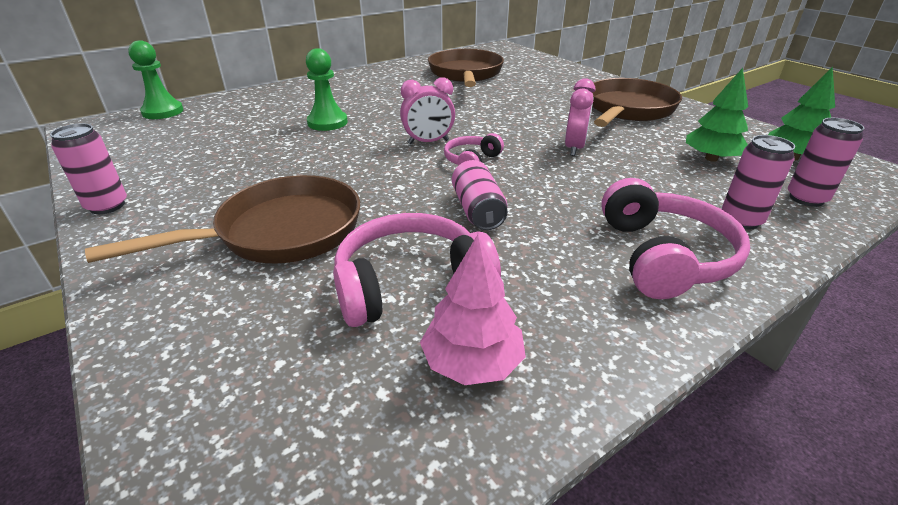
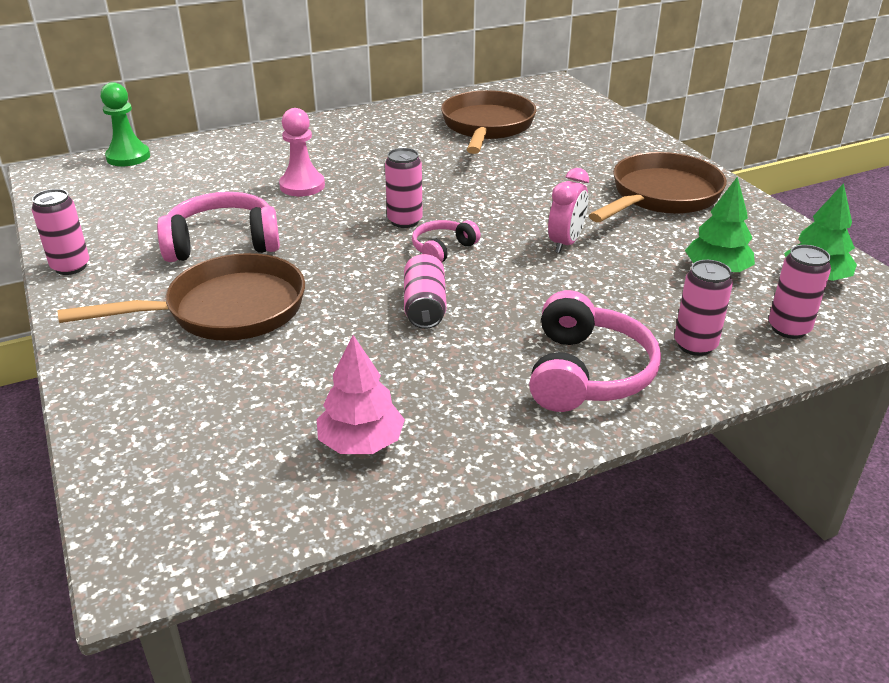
camera: 10 degrees right, 0 degrees up
(327, 122) = (302, 186): green pawn -> pink pawn
(410, 284) = (332, 372): pink headphones -> pink headphones (223, 243)
(428, 142) = (405, 221): pink clock -> pink can

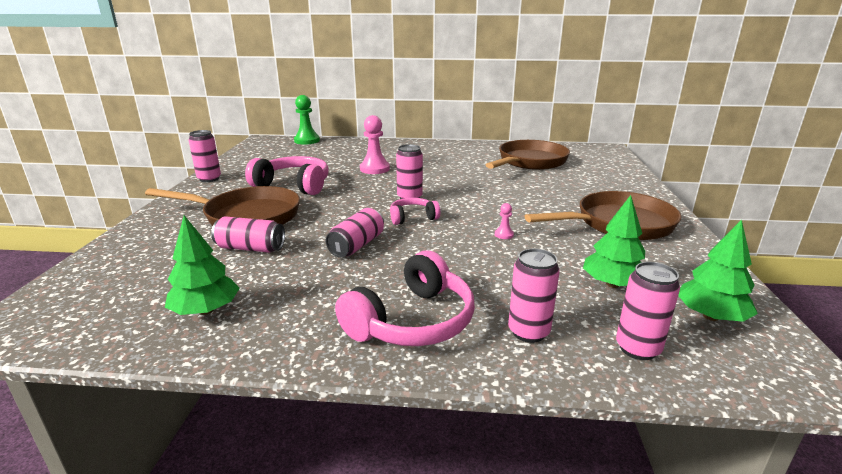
camera: 30 degrees right, 10 degrees down
(300, 352) = (250, 248): none -> pink can
(361, 442) = (206, 310): pink tree -> green tree
(565, 243) = (504, 235): pink clock -> pink pawn

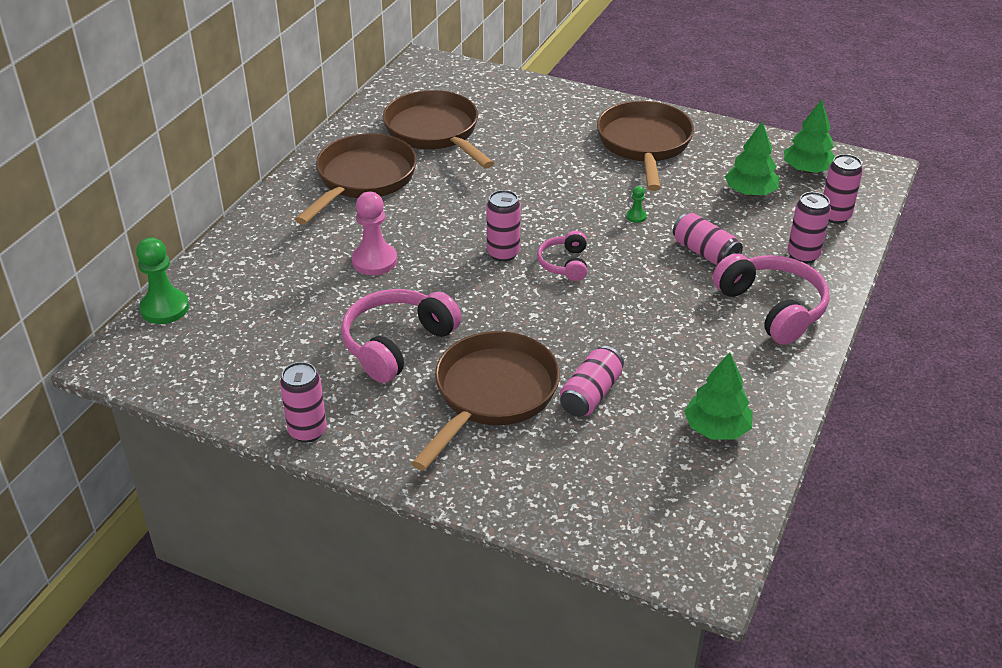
camera: 70 degrees left, 15 degrees up
(357, 245) = (618, 316): pink can -> pink can (705, 253)
(455, 155) = (363, 179): none -> brown pan
(504, 235) = (636, 216): pink pawn -> green pawn

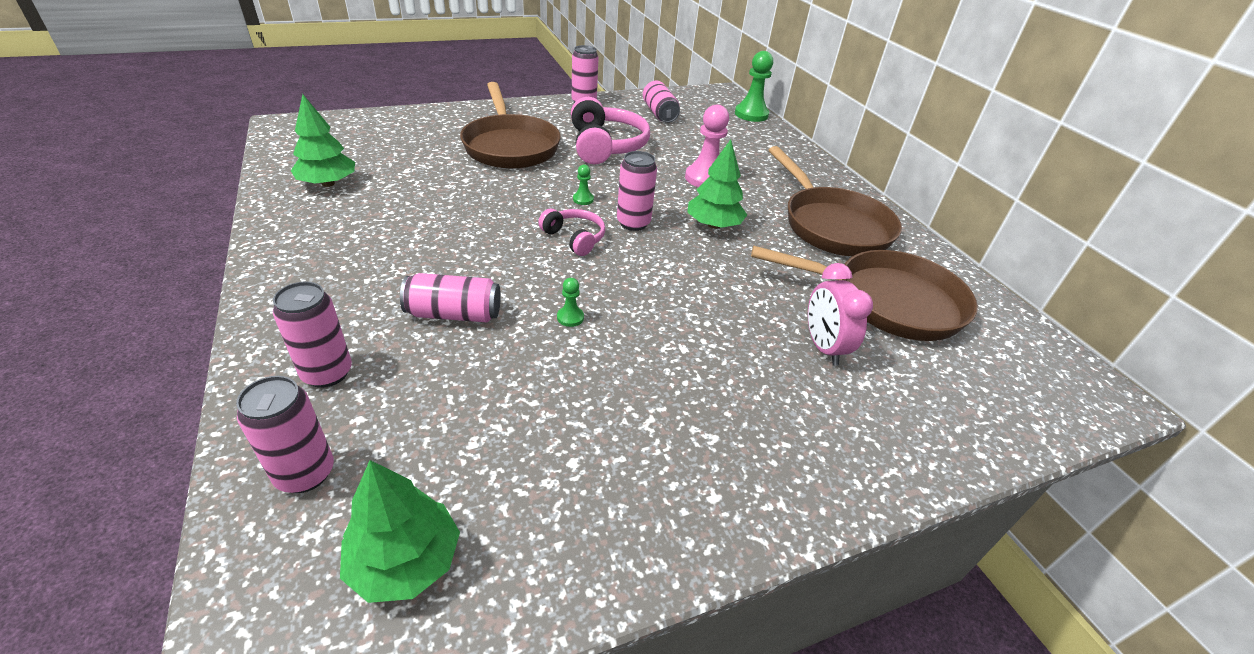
camera: 130 degrees right, 0 degrees up
(510, 293) = (583, 199): none -> green pawn
(517, 136) = (823, 347): none -> pink clock
(591, 394) = (444, 168): pink can -> pink can (659, 113)
(644, 144) = (690, 436): brown pan -> none
(750, 192) = (468, 440): green tree -> green tree (713, 225)
(772, 308) = (333, 290): pink headphones -> none

